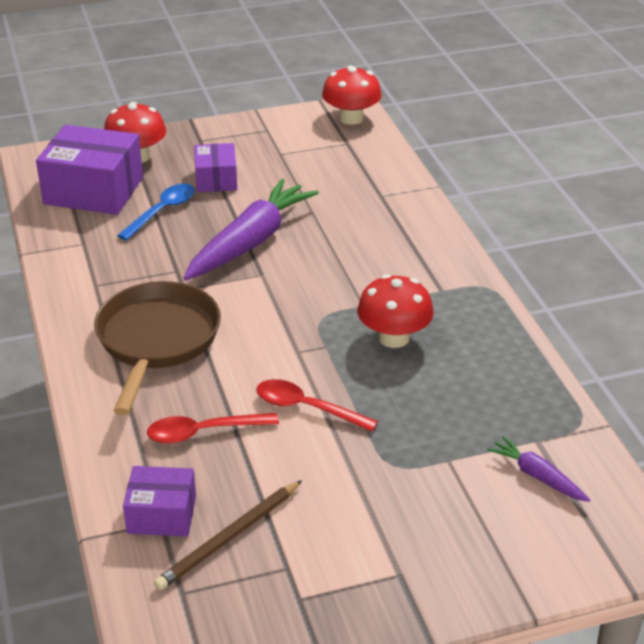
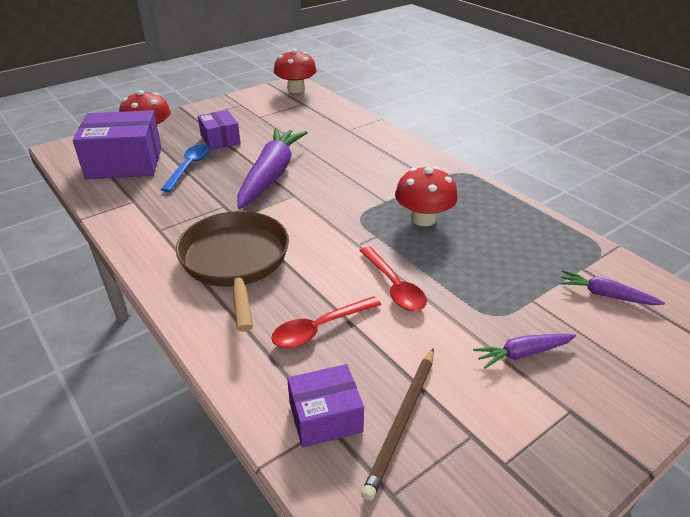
camera: 20 degrees left, 0 degrees up
(307, 408) = (394, 286): red spoon -> red spoon turned 120 degrees counterclockwise
(393, 510) = (522, 353): none -> purple carrot

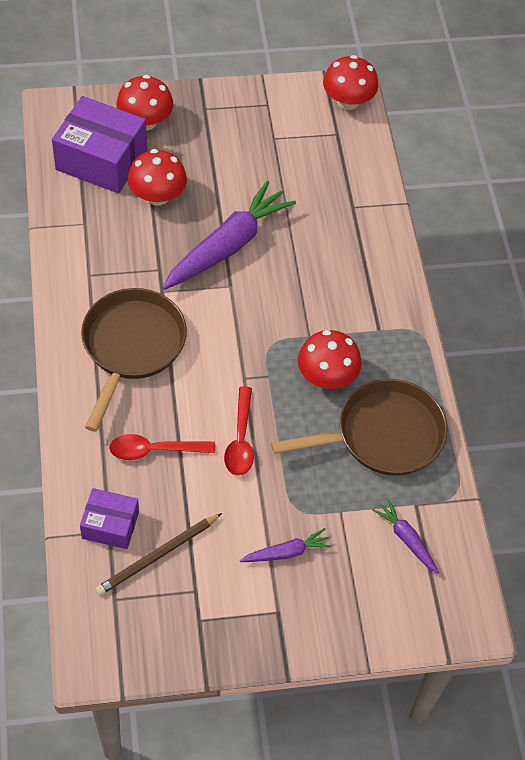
camera: 25 degrees right, 20 degrees up
(189, 167) = (157, 196): blue spoon -> red mushroom
(220, 140) = (211, 163): purple box -> none
(505, 236) = (382, 435): none -> brown pan
(522, 353) = (287, 552): purple carrot -> purple carrot turned 150 degrees clockwise

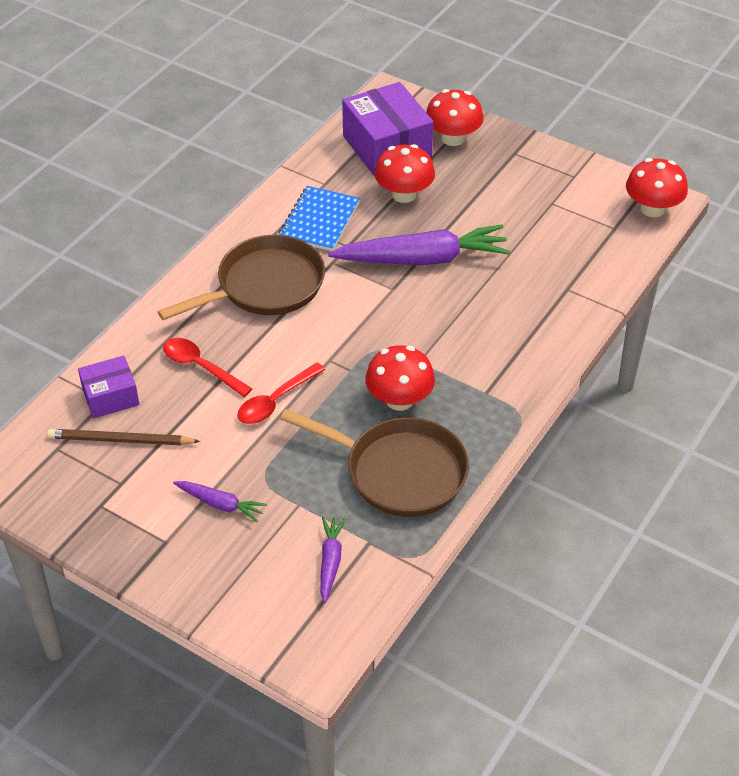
camera: 45 degrees right, 10 degrees down
(110, 525) = (110, 397): purple box -> purple box turned 75 degrees counterclockwise
(115, 260) = (319, 220): none -> blue notebook

